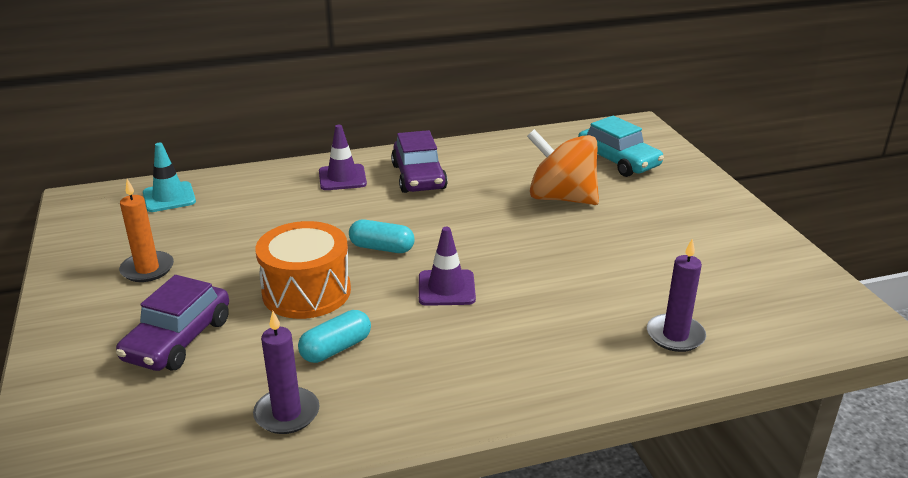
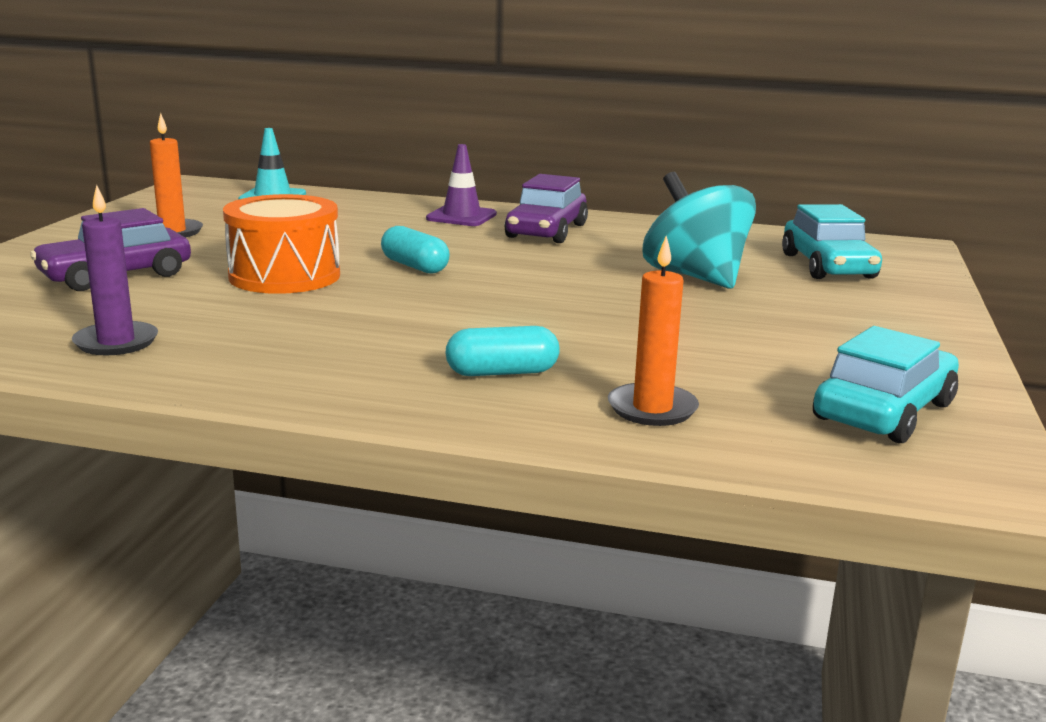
camera: 30 degrees right, 10 degrees down
(336, 348) = (241, 316): turquoise capsule -> turquoise capsule (502, 373)
(446, 288) = (432, 307): purple traffic cone -> none
(561, 198) = (695, 277): orange spinning top -> turquoise spinning top
(675, 335) = (652, 409): purple candle -> orange candle
(777, 289) = (884, 411): none -> turquoise car

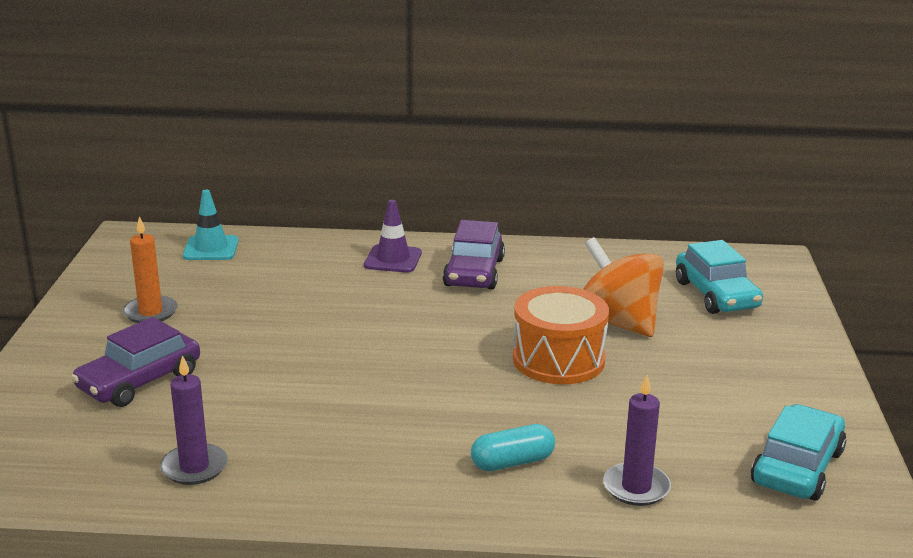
camera: 10 degrees left, 5 degrees up
(284, 276) = (283, 363): orange drum -> orange drum (558, 359)
(414, 266) = (385, 337): turquoise capsule -> none
(652, 409) = (636, 487): orange candle -> purple candle
(695, 277) = (617, 323): turquoise spinning top -> orange spinning top

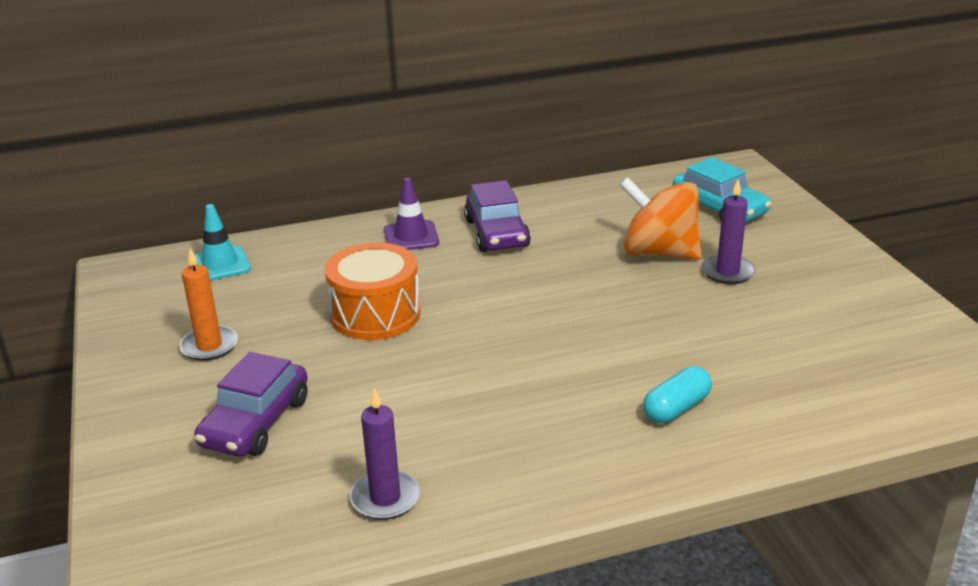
camera: 20 degrees left, 5 degrees up
(558, 359) = (637, 299): orange drum -> orange drum (375, 314)
(636, 487) = (797, 402): purple candle -> purple candle (727, 272)
(797, 467) = (905, 348): turquoise car -> none

